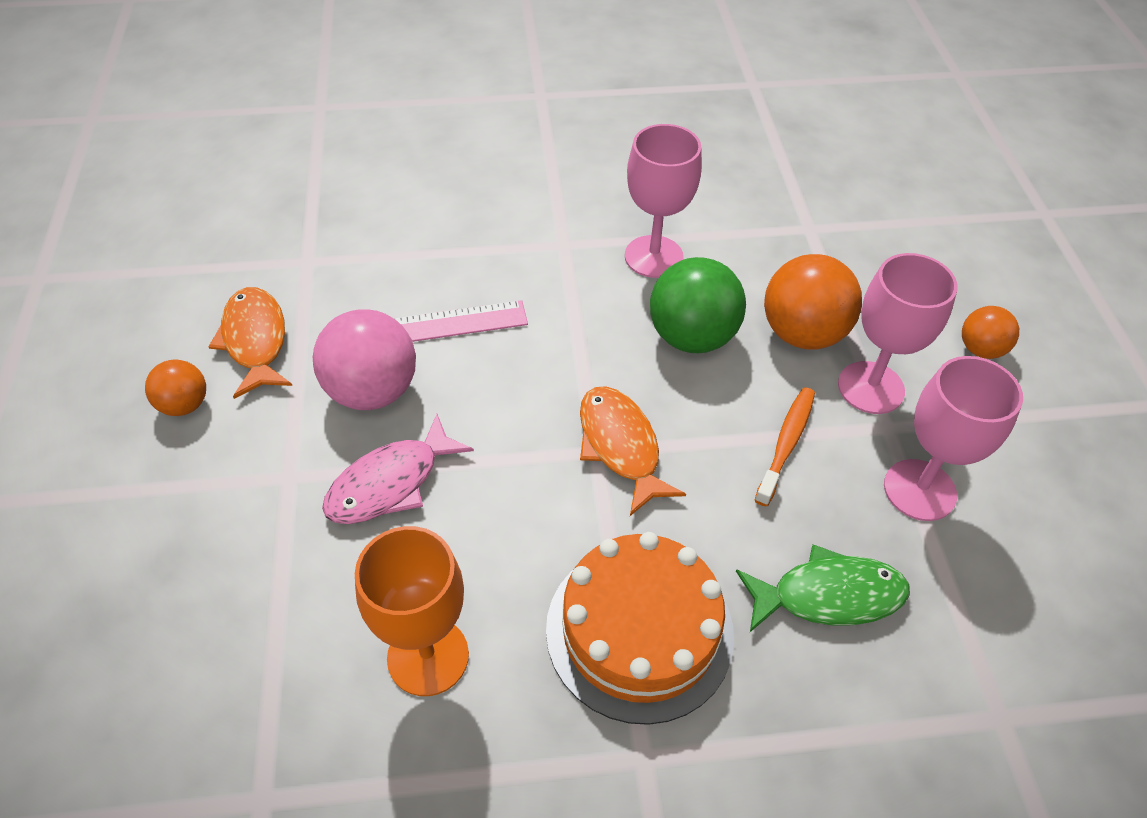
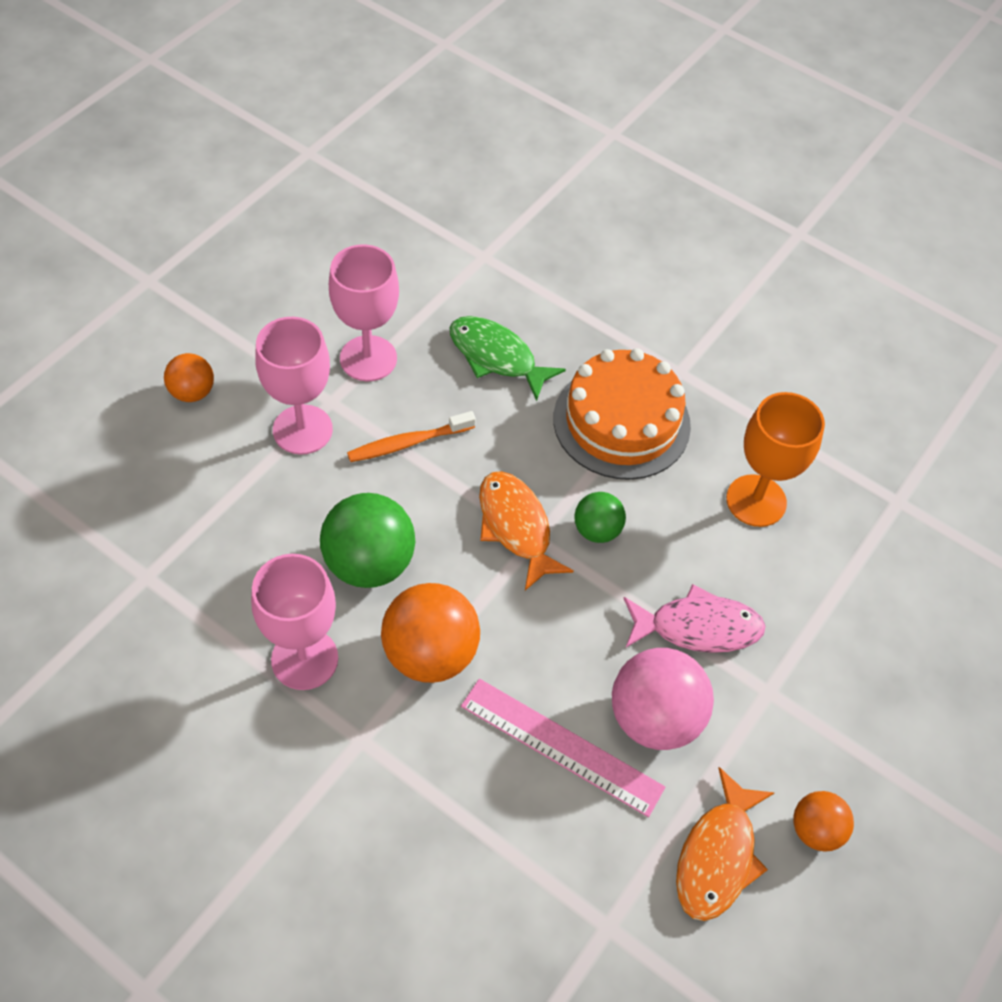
camera: 140 degrees left, 5 degrees up
(553, 498) = (597, 530): none -> green ball
(620, 446) = (516, 527): orange fish -> orange fish turned 135 degrees clockwise
(802, 333) = (289, 500): orange ball -> orange ball (430, 653)

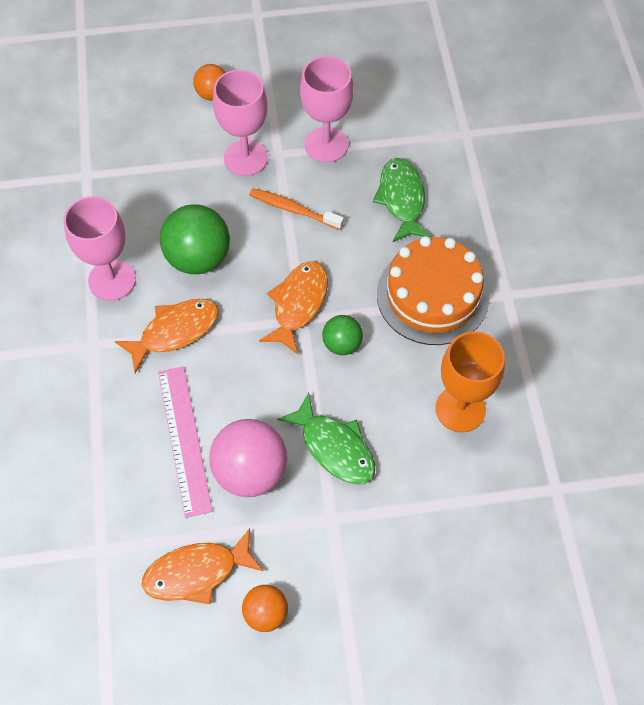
camera: 50 degrees right, 5 degrees up
(430, 653) = (175, 332): orange ball -> orange fish
(697, 627) = (334, 447): pink fish -> green fish

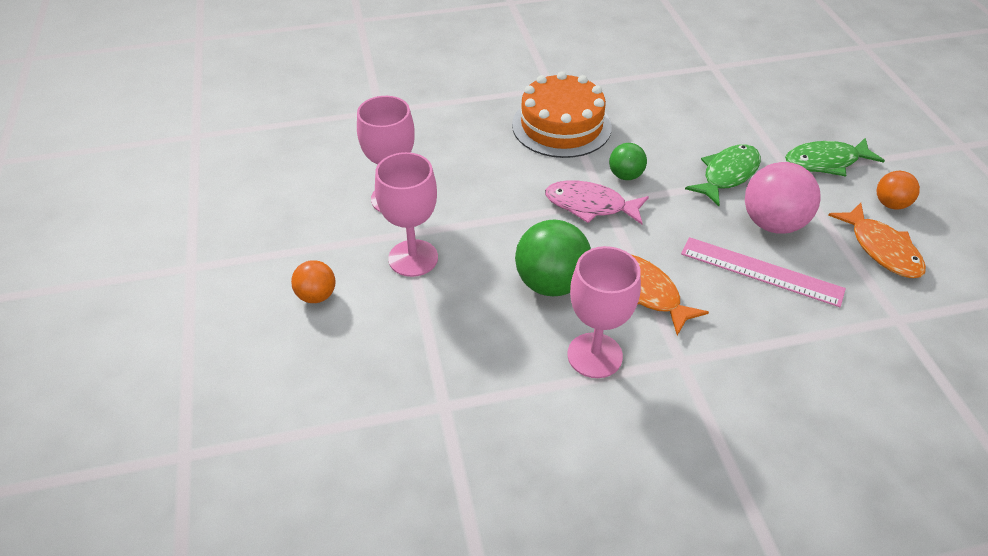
camera: 95 degrees left, 15 degrees down
(184, 439) = (761, 271): pink ruler -> pink ruler turned 45 degrees clockwise
(293, 209) = (479, 216): orange toothbrush -> none
(298, 304) = (590, 205): orange fish -> pink fish
(402, 199) = (459, 146): green fish -> green fish (826, 162)
(460, 409) = (665, 109): orange goblet -> none

